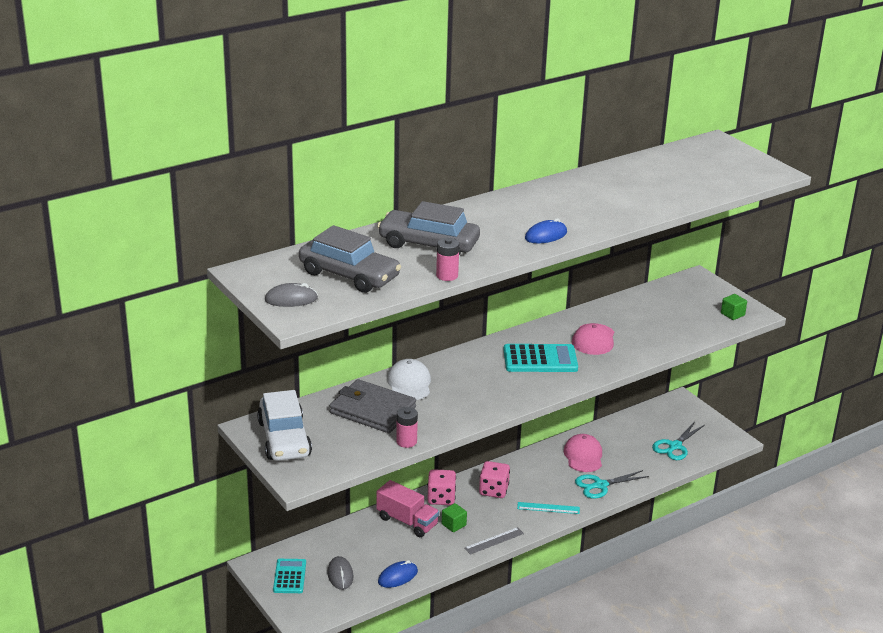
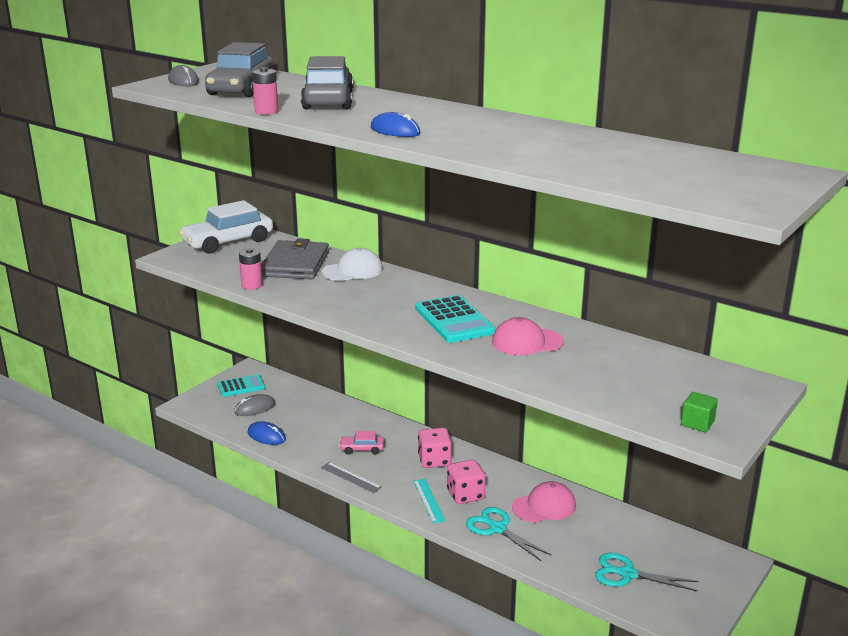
camera: 70 degrees right, 5 degrees down
(407, 521) = (351, 423): pink truck -> none
(441, 498) = (399, 433): pink dice -> pink dice (465, 495)
(453, 525) = (362, 449): green cube -> pink car

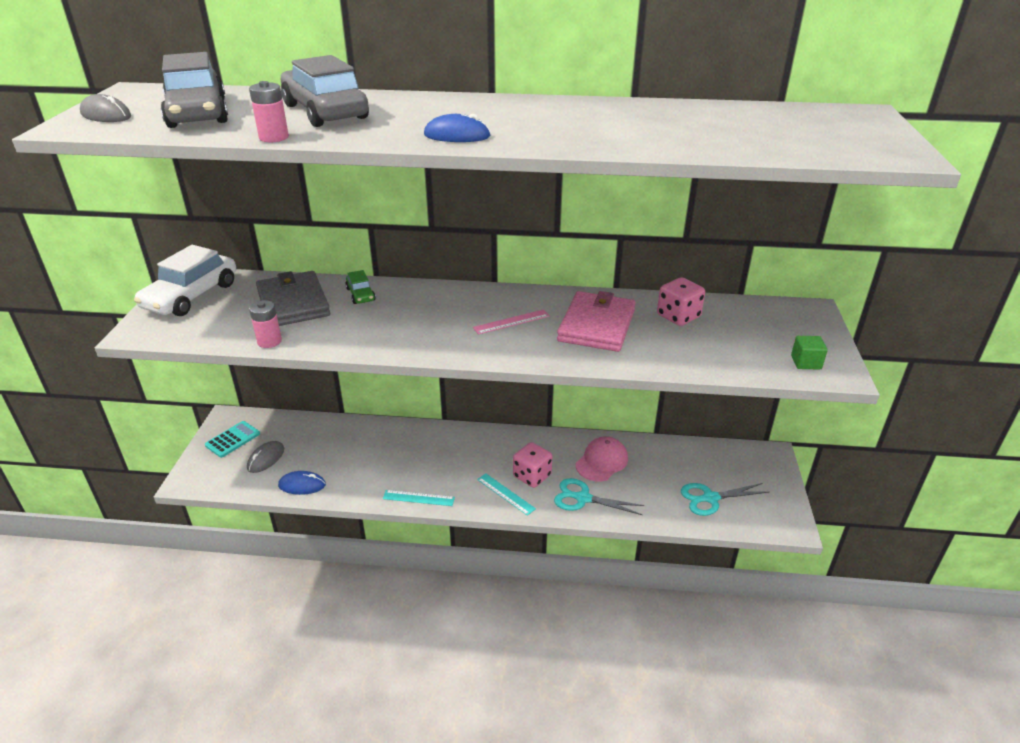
camera: 30 degrees left, 10 degrees up
(351, 477) = (418, 498): grey ruler -> turquoise ruler
(353, 270) = (360, 294): white cap -> green car
(362, 449) = (406, 464): pink car -> none
(434, 460) = (479, 452): pink dice -> pink dice (678, 316)
(454, 320) = (511, 322): turquoise calculator -> pink ruler
(527, 342) = (596, 325): pink cap -> pink wallet

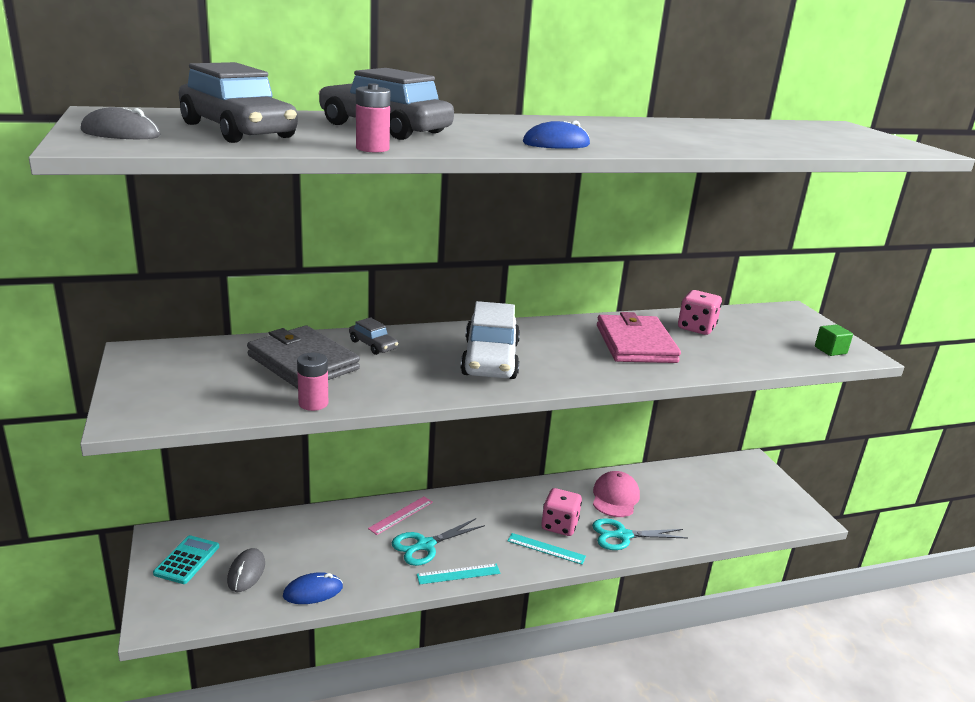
camera: 25 degrees left, 10 degrees down
(191, 296) = (164, 370): white car -> white car (490, 359)
(360, 294) = (373, 345): green car -> grey car
(511, 322) = (555, 351): pink ruler -> pink ruler (401, 515)
(710, 498) = (732, 510): turquoise scissors -> turquoise scissors (425, 545)

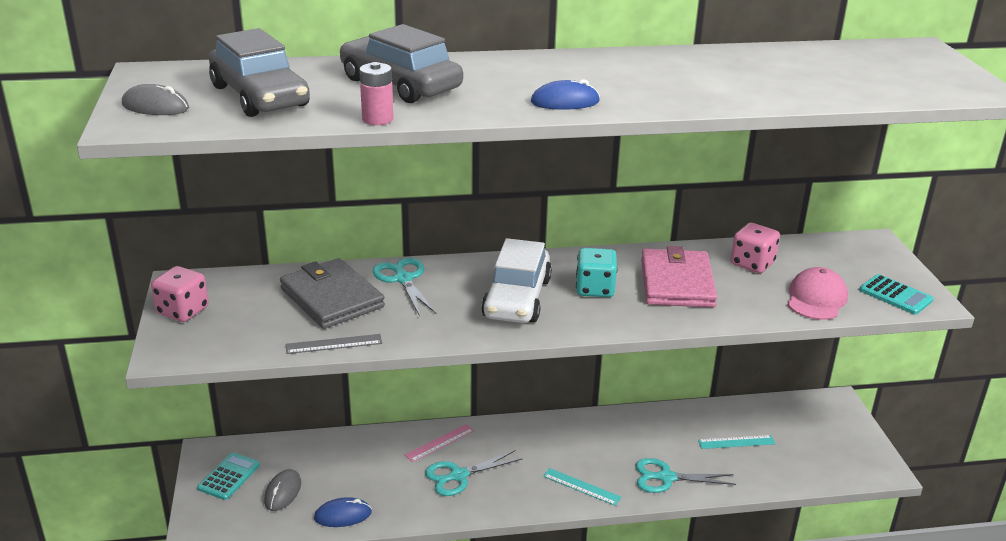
camera: 10 degrees right, 5 degrees up
(313, 403) = (334, 344): pink battery -> grey ruler
(373, 345) = (403, 279): grey car -> turquoise scissors
(458, 574) = (486, 507): turquoise ruler -> turquoise ruler (736, 442)
(559, 525) = (601, 463): pink dice -> pink dice (183, 311)
(562, 350) = (595, 289): none -> turquoise dice
(615, 497) = (668, 435): pink cap -> pink cap (816, 299)
(830, 350) = (895, 295): green cube -> turquoise calculator

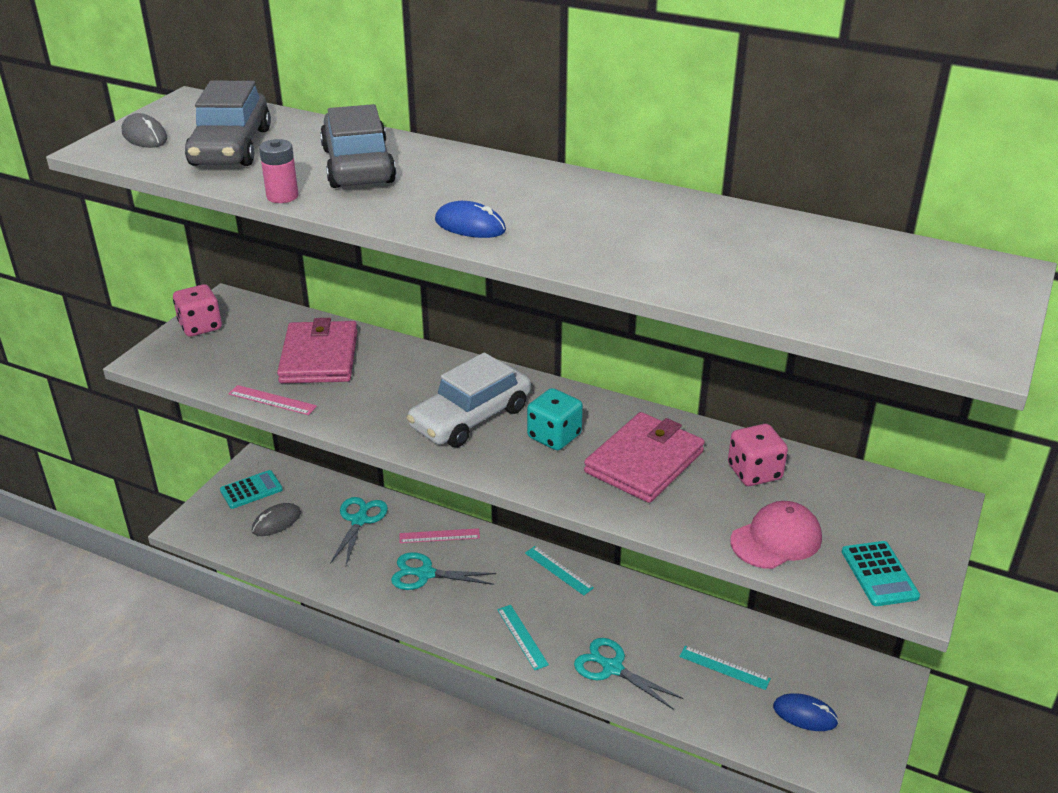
camera: 35 degrees right, 5 degrees up
(331, 298) = (319, 357): grey wallet -> pink wallet
(334, 344) = (272, 400): grey ruler -> pink ruler
(343, 515) = (301, 564): blue mouse -> blue mouse (805, 715)
(403, 279) = (396, 361): turquoise scissors -> turquoise scissors (359, 520)
(558, 428) = (558, 570): none -> turquoise ruler

